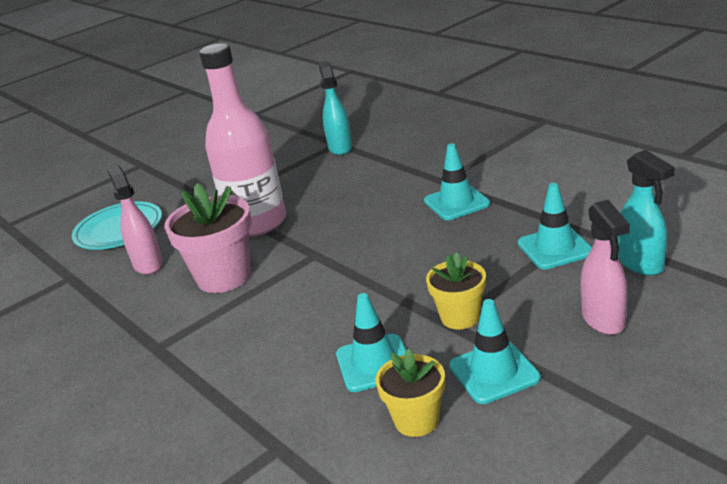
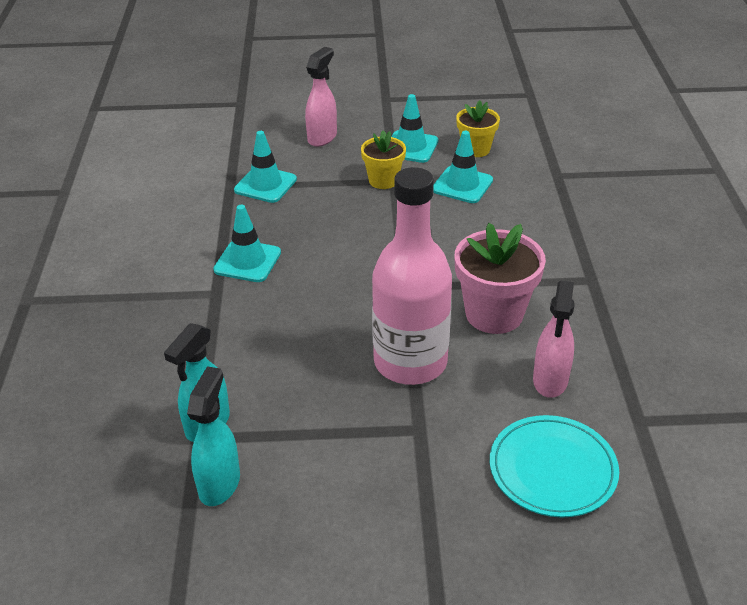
camera: 145 degrees left, 10 degrees up
(641, 264) = (249, 149): turquoise spray bottle -> turquoise spray bottle (220, 483)

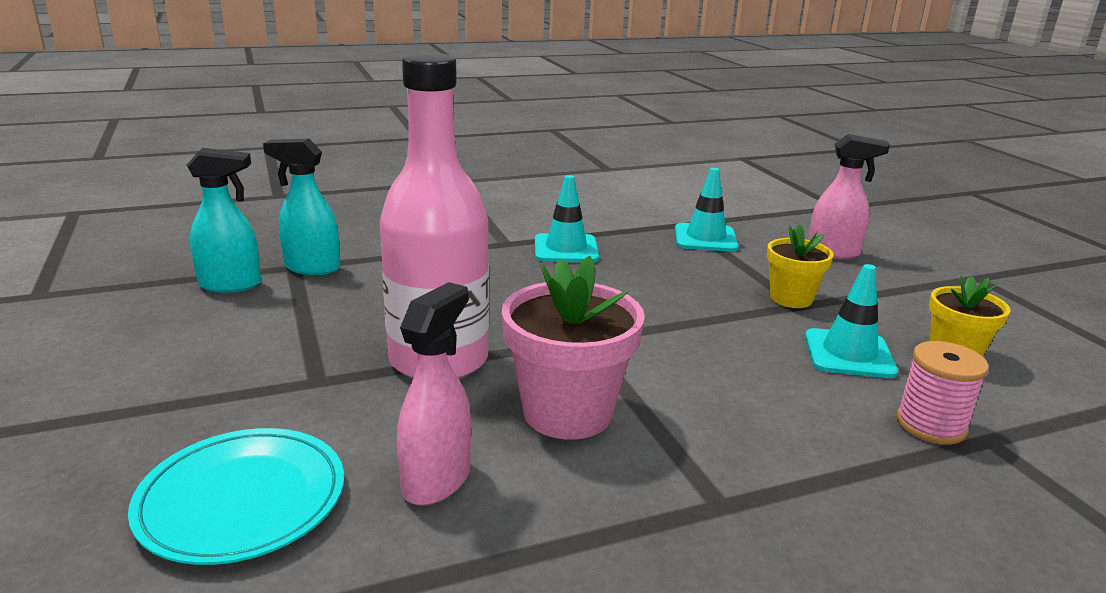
camera: 70 degrees right, 15 degrees down
(410, 147) = (889, 307): turquoise traffic cone -> none
(541, 187) = (930, 425): none -> pink spool
(550, 381) = (437, 480): pink spray bottle -> pink spray bottle turned 120 degrees clockwise

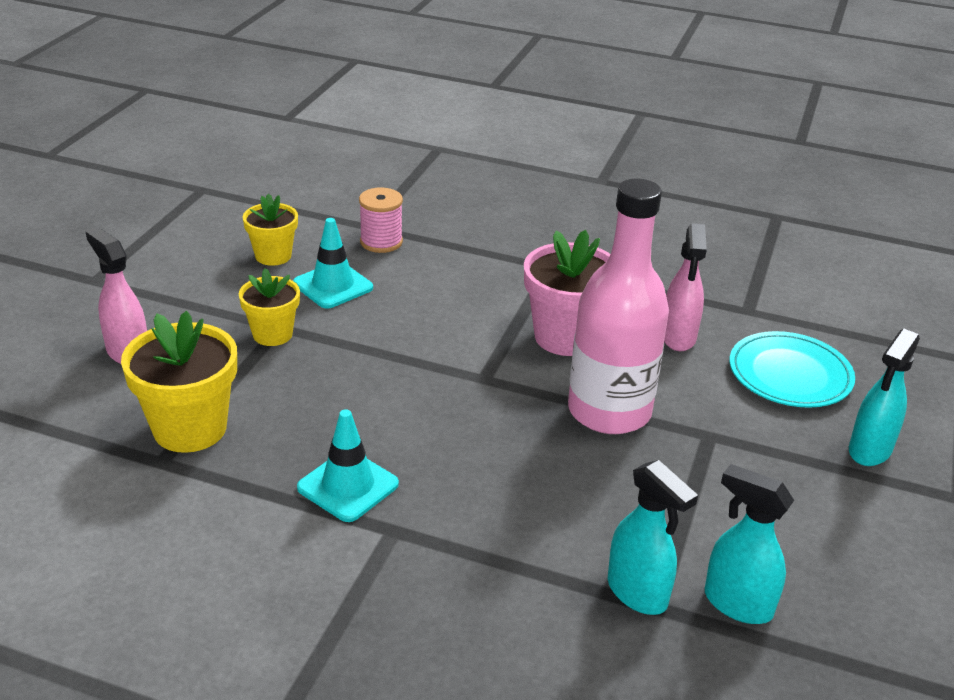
camera: 140 degrees left, 10 degrees up
(104, 442) = (869, 450): none -> turquoise spray bottle
(437, 480) = (678, 337): pink spray bottle -> pink spray bottle turned 60 degrees counterclockwise
(705, 238) = (190, 428): turquoise traffic cone -> yellow flower pot

